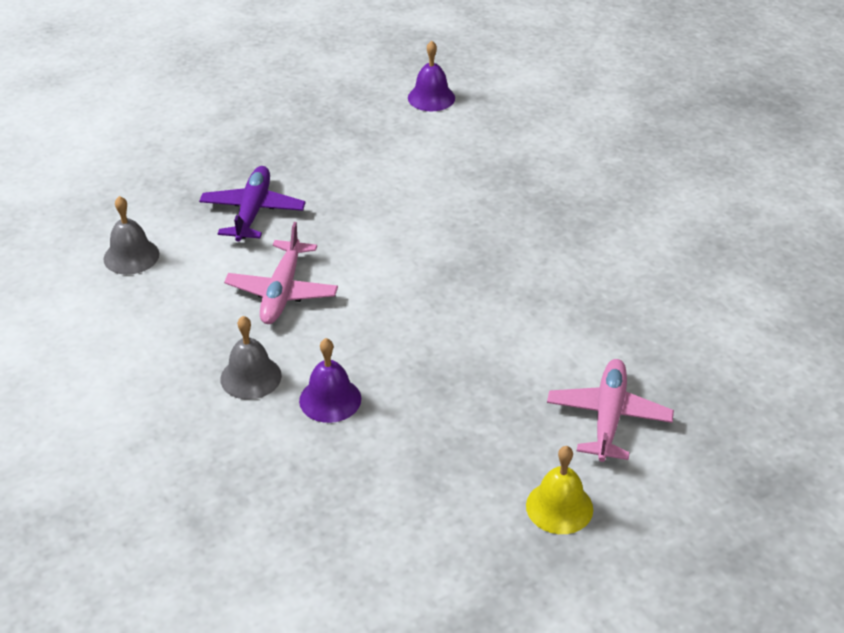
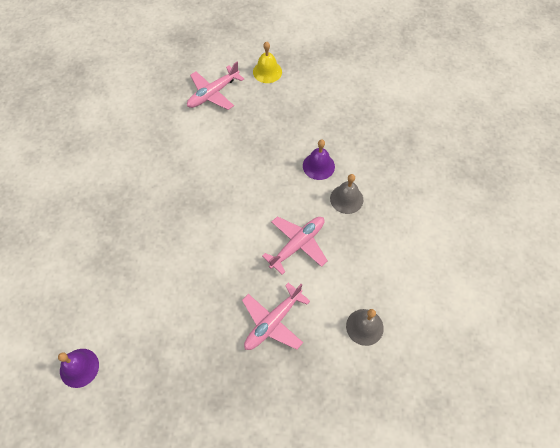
camera: 145 degrees left, 20 degrees up
(252, 212) = (273, 322): purple plane -> pink plane

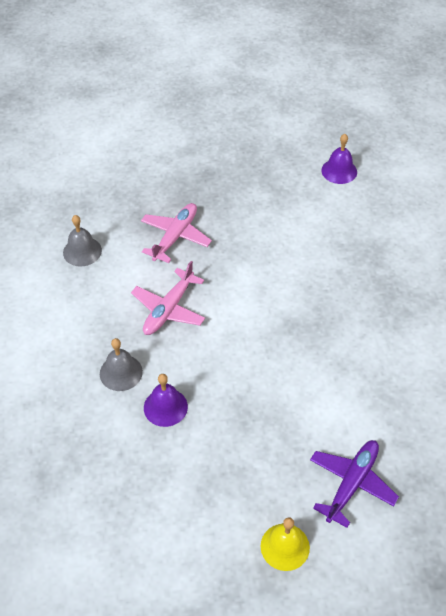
camera: 165 degrees right, 10 degrees down
(213, 93) = (351, 484): pink plane -> purple plane

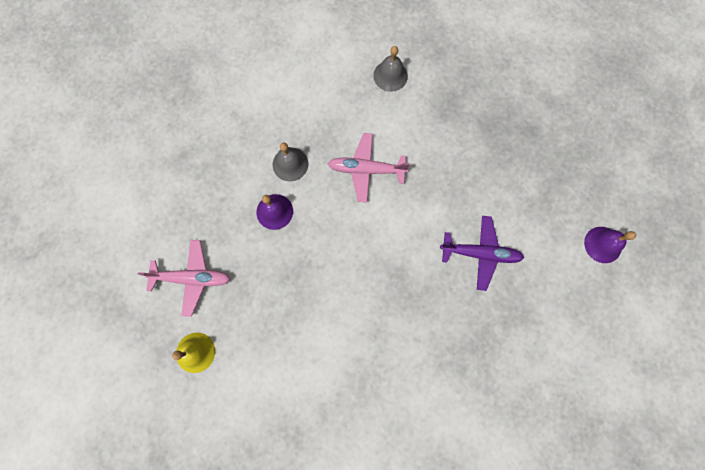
camera: 65 degrees right, 25 degrees up
(175, 237) = (443, 138): pink plane -> pink plane (192, 278)
(351, 484) = (268, 383): purple plane -> purple plane (480, 253)

